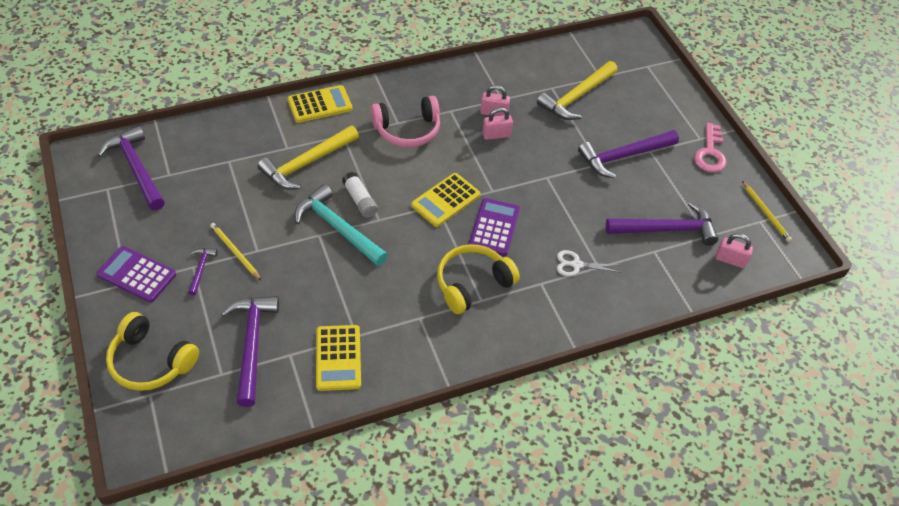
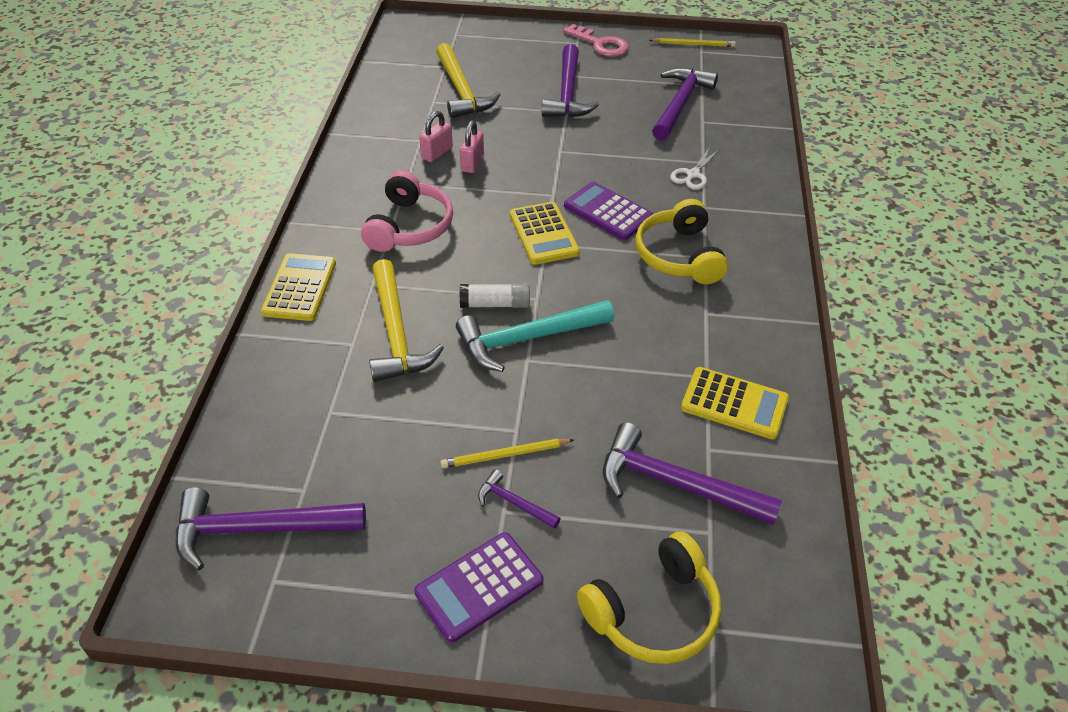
camera: 60 degrees left, 5 degrees down
(730, 260) = (738, 83): pink padlock -> none

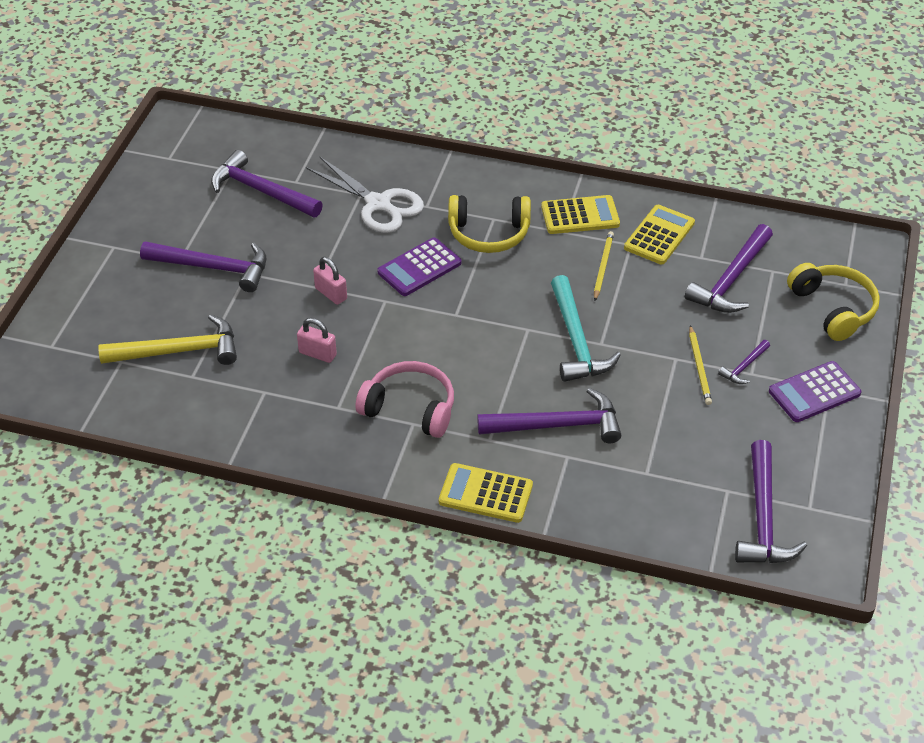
camera: 80 degrees left, 0 degrees up
(396, 333) = (557, 425): yellow hammer -> purple hammer
(437, 153) = (292, 380): pink padlock -> pink padlock (331, 294)
(479, 586) = (814, 392): purple calculator -> purple calculator turned 90 degrees clockwise
(495, 304) = (531, 357): white glue stick -> none
(543, 234) = (442, 314): yellow calculator -> yellow calculator (580, 216)
(600, 44) = (125, 229): pink key -> none
(693, 174) = (378, 204): white scissors -> white scissors, size x1.89
(694, 44) = (153, 161): yellow pencil -> yellow pencil (603, 267)

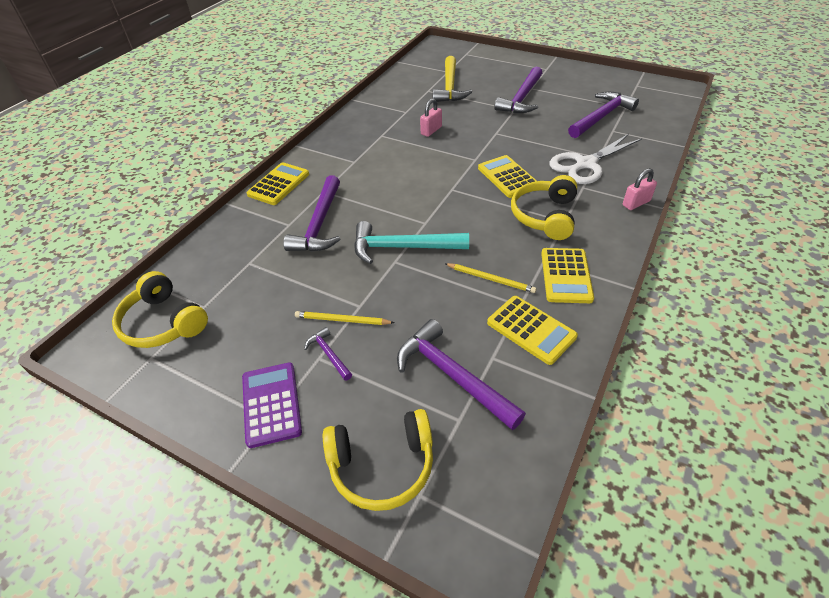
camera: 105 degrees right, 0 degrees up
(331, 294) = (487, 138): pink padlock -> pink padlock (636, 203)
(410, 408) = (367, 161): pink headphones -> none
(419, 268) = (507, 177): purple calculator -> yellow calculator
(763, 517) = (163, 323): purple hammer -> yellow headphones

